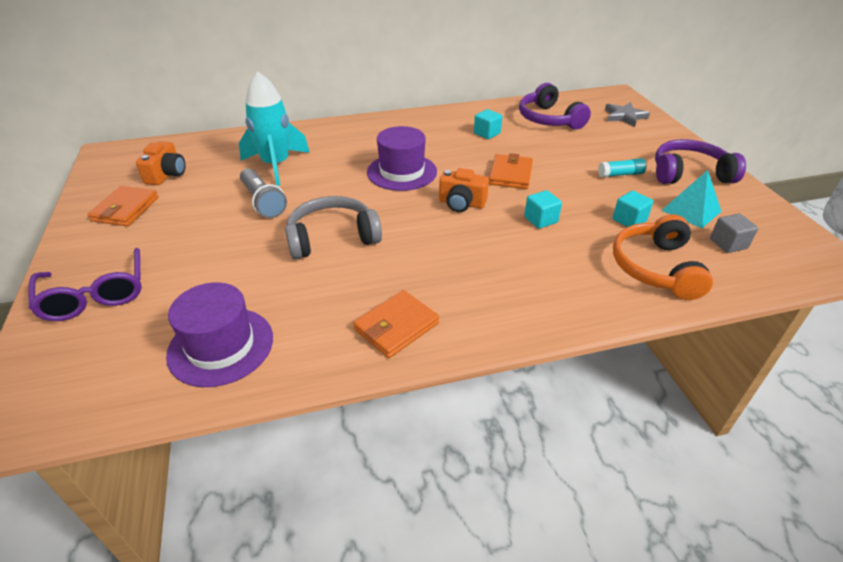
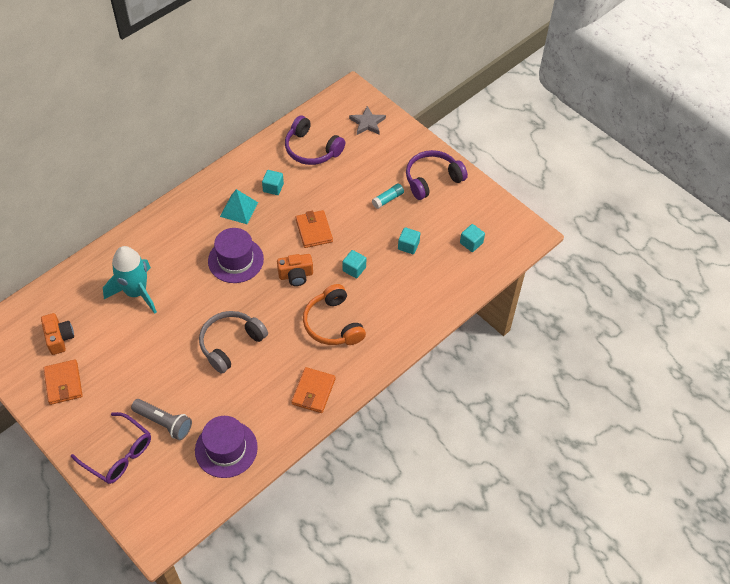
camera: 30 degrees left, 15 degrees up
(263, 202) = (158, 333): grey flashlight -> grey flashlight (164, 423)
(656, 268) = (436, 282): orange headphones -> orange headphones (333, 324)
(691, 210) = (443, 220): turquoise pyramid -> turquoise pyramid (239, 209)
(728, 244) = (471, 243): grey cube -> turquoise cube

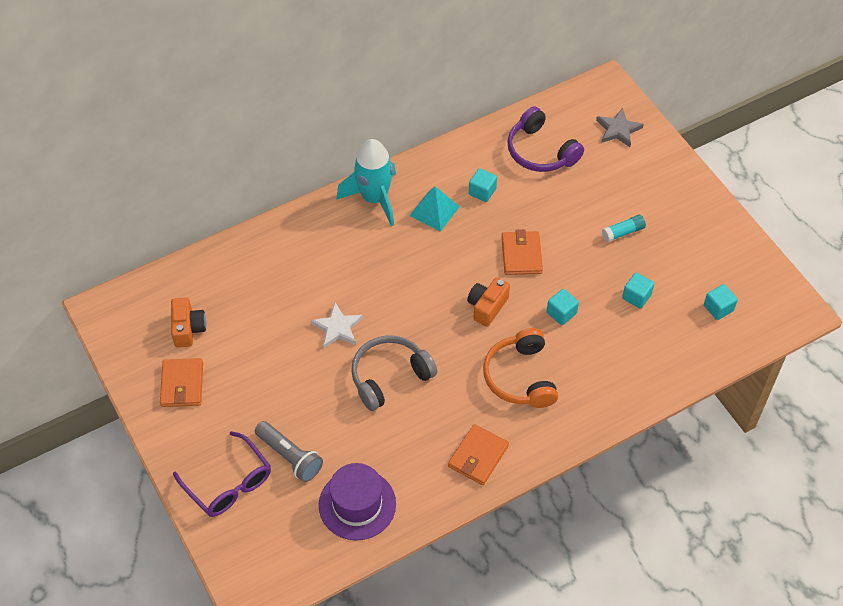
camera: 15 degrees right, 0 degrees up
(136, 292) = (289, 290): turquoise rocket -> turquoise rocket (374, 198)
(181, 314) = (337, 328): none -> white star
(235, 260) = (417, 274): purple hat -> none
(296, 275) = (487, 307): orange camera -> orange camera turned 120 degrees clockwise
(432, 179) = (685, 217): purple headphones -> none

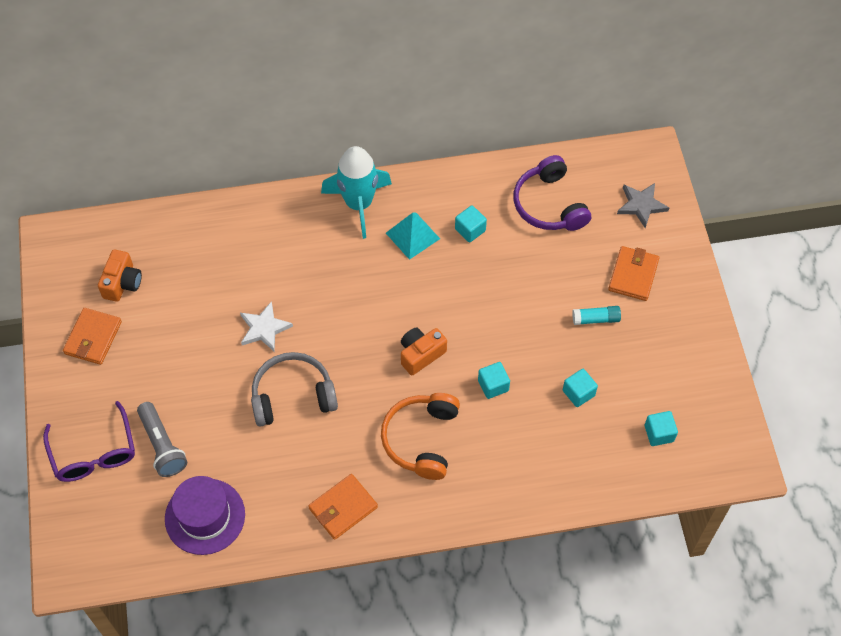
camera: 20 degrees right, 5 degrees up
(521, 255) = (480, 310): orange wallet -> orange wallet (633, 275)

